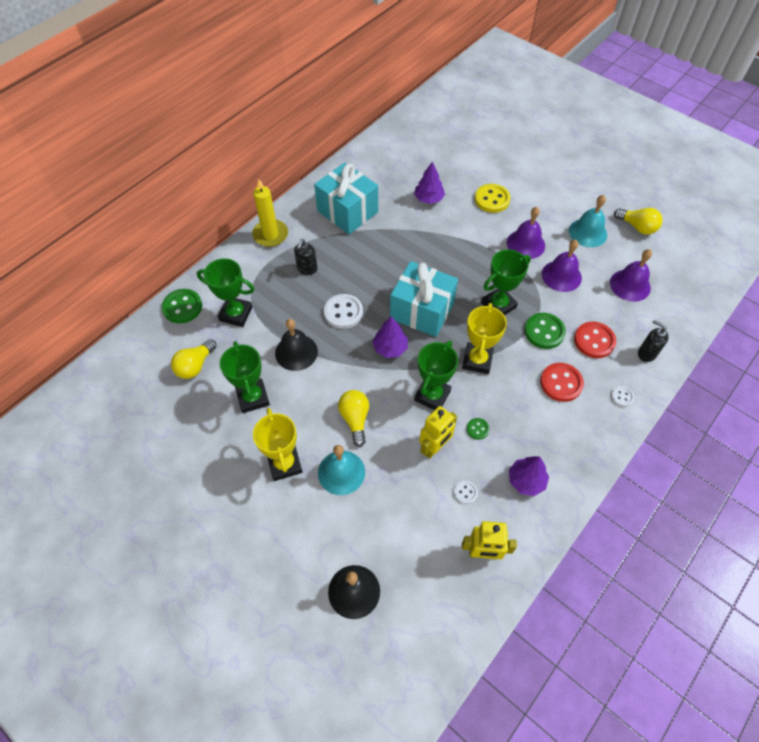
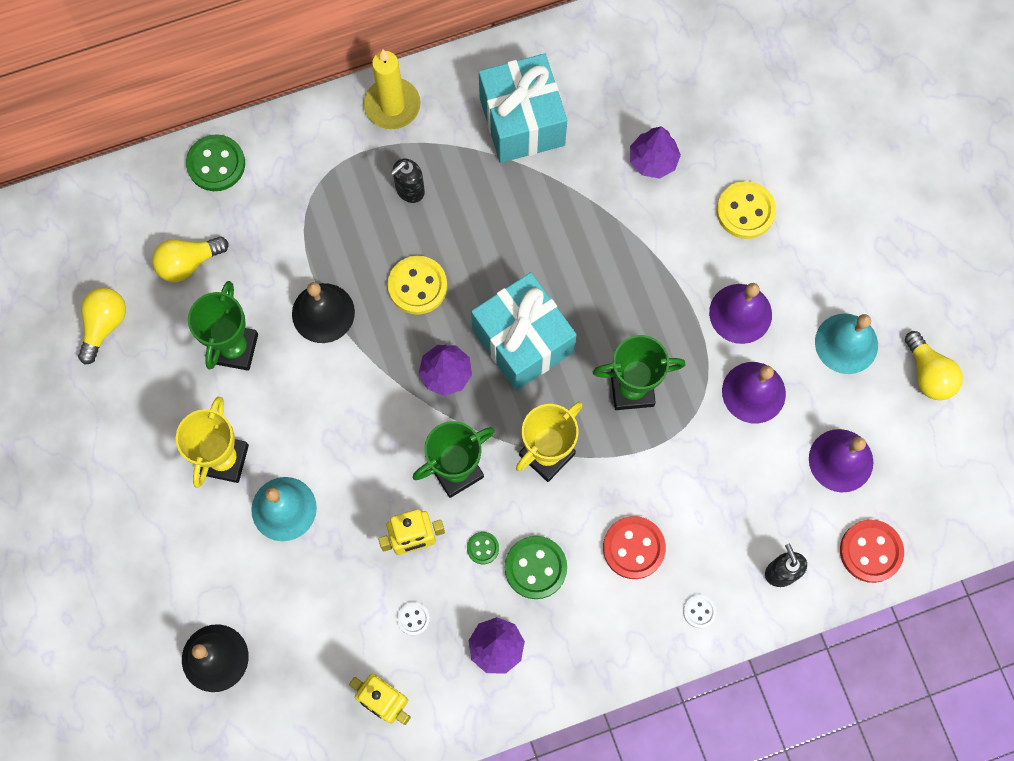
camera: 30 degrees right, 15 degrees up
(236, 314) = (278, 212): green trophy -> none
(343, 312) = (417, 286): white button -> yellow button
(355, 419) = (341, 449): yellow light bulb -> yellow light bulb (104, 325)
(544, 332) = (665, 463): green button -> green button (535, 568)
(594, 341) = (723, 514): red button -> red button (870, 551)

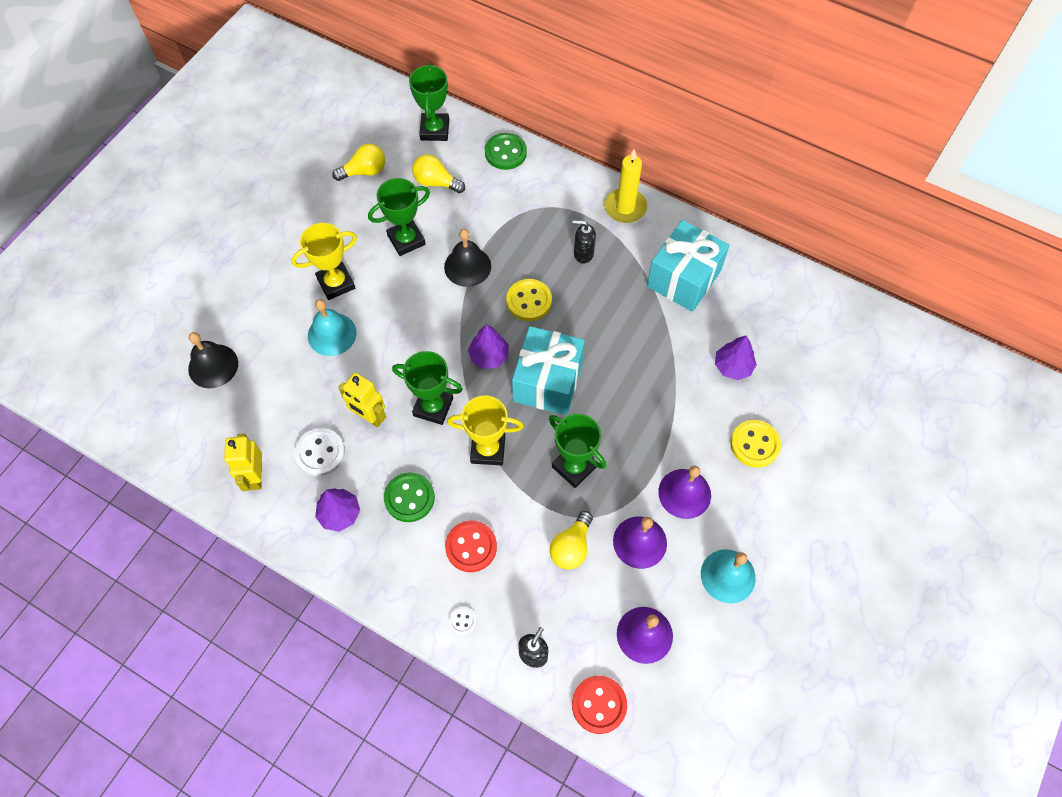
camera: 50 degrees right, 10 degrees down
(118, 211) = (435, 130): none -> green trophy
(413, 619) = (320, 453): white button -> white button, size x1.93
(483, 548) = (397, 458): green button -> none
(928, 374) = (758, 647): yellow light bulb -> yellow light bulb (571, 547)

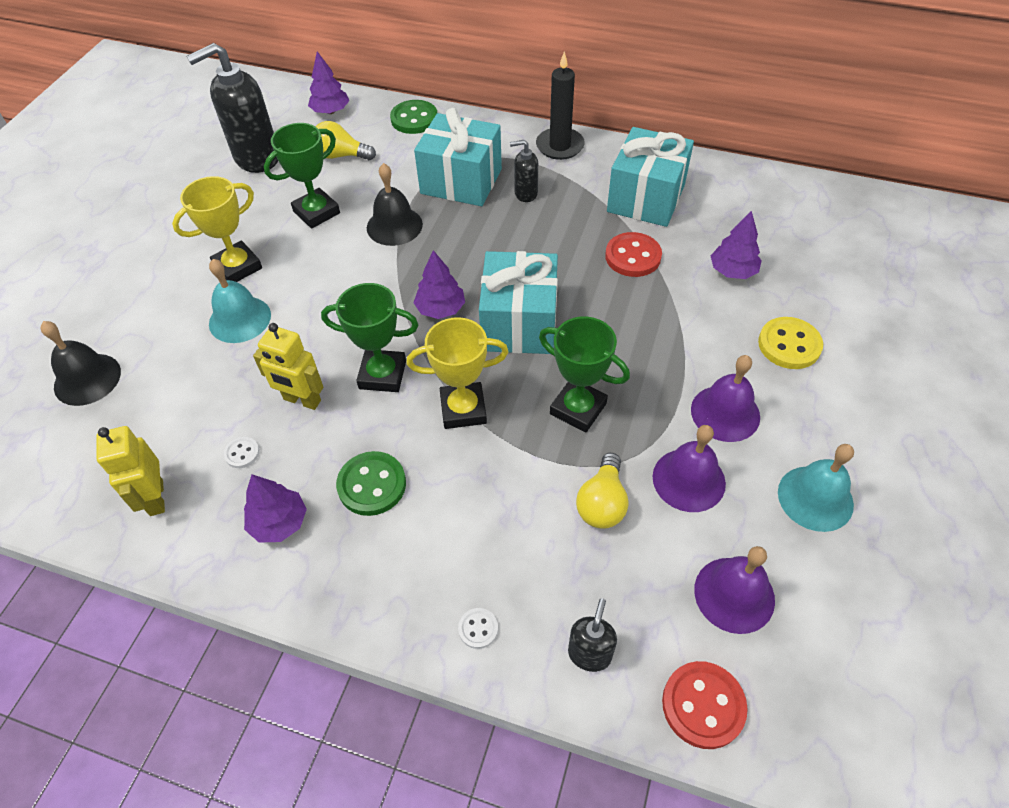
camera: 10 degrees left, 10 degrees down
(320, 453) = (242, 453): white button -> white button, size x0.52
(364, 171) = (256, 158): yellow light bulb -> black soap dispenser
(435, 130) = (330, 111): green trophy -> purple tree
(471, 547) = (468, 529): red button -> red button (633, 256)
(529, 301) = (475, 247): yellow button -> none
(532, 230) = (461, 181): none -> turquoise gift
(625, 207) = (560, 146): yellow candle -> black candle

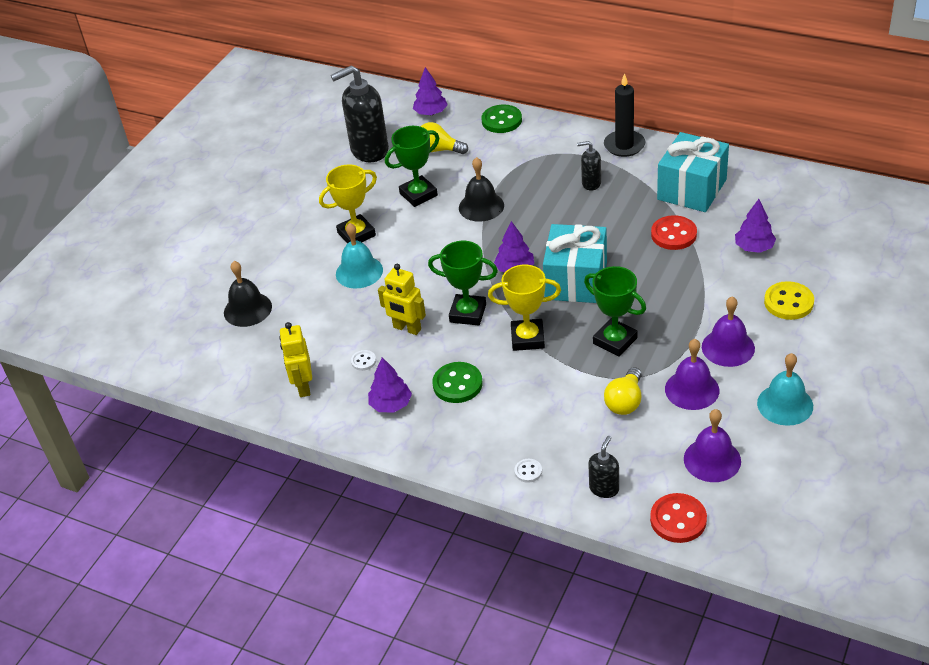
camera: 10 degrees right, 10 degrees down
(461, 181) = (538, 172): turquoise gift -> none

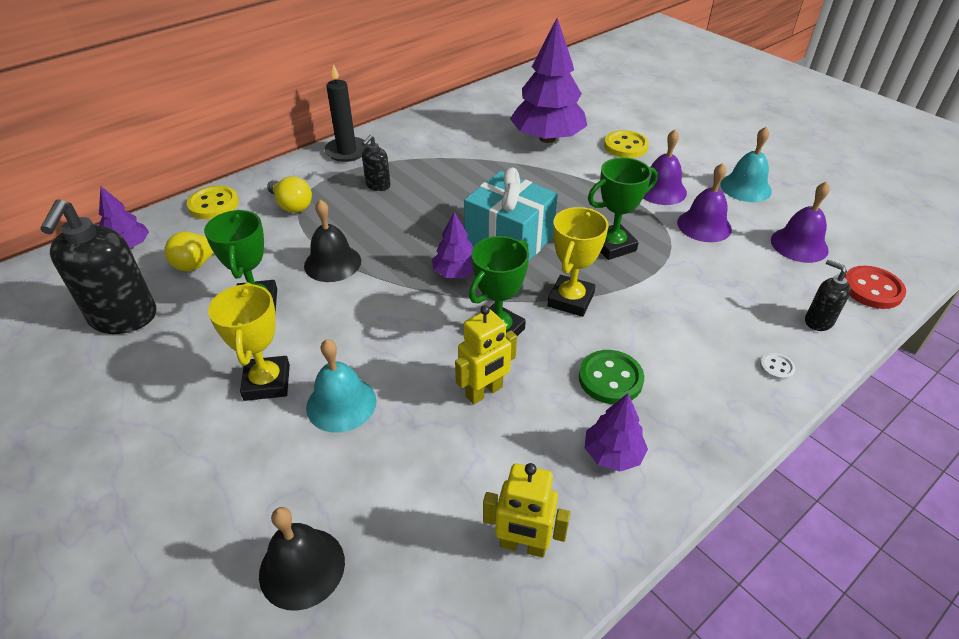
camera: 70 degrees left, 0 degrees up
(363, 361) = (515, 456): white button -> none
(501, 120) = (213, 204): green button -> yellow button
(625, 401) = (701, 268): yellow light bulb -> yellow light bulb (291, 205)
(673, 234) = (495, 168): red button -> none
(692, 189) = (445, 140): turquoise gift -> none
(754, 247) = (547, 138): purple tree -> purple tree, size x2.01

